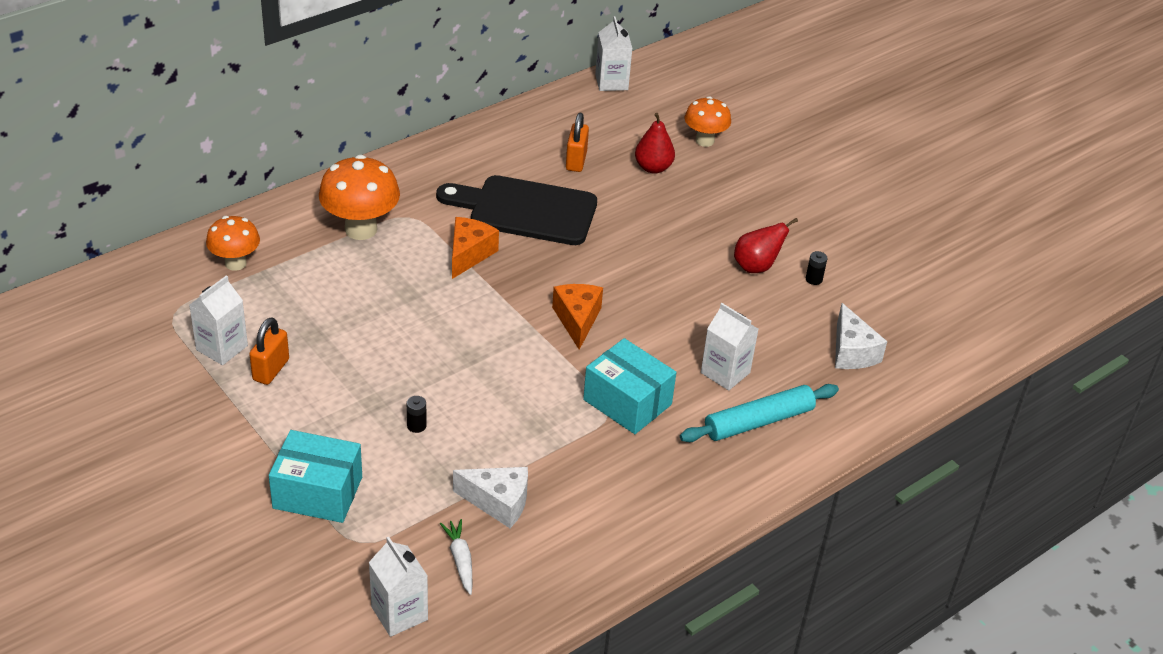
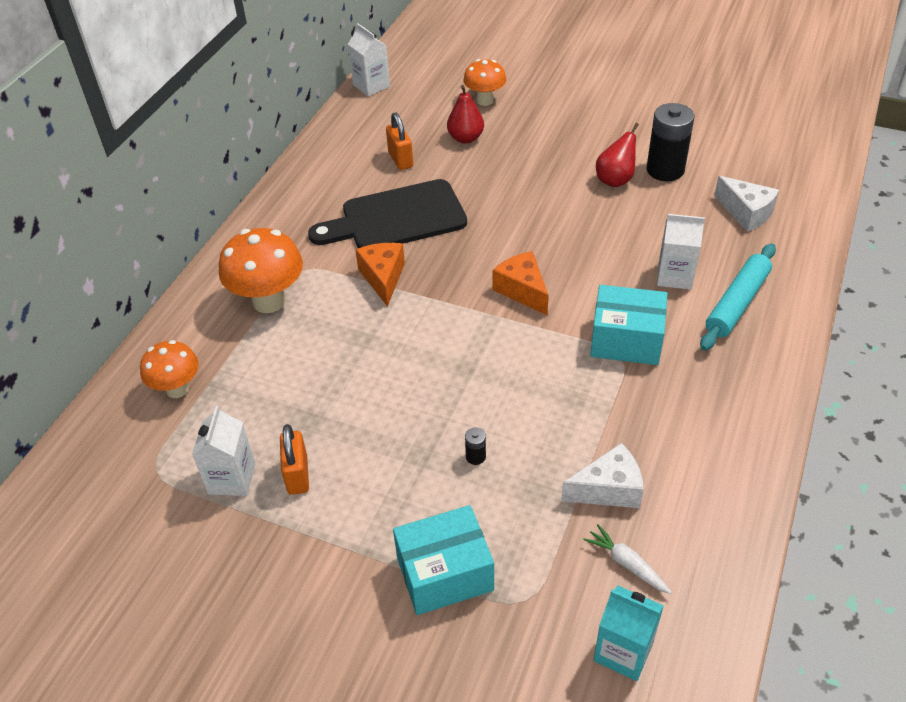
camera: 25 degrees left, 5 degrees up
(399, 613) = (623, 651): white carton -> turquoise carton
(814, 279) = (665, 170): black battery -> black battery, size x2.43

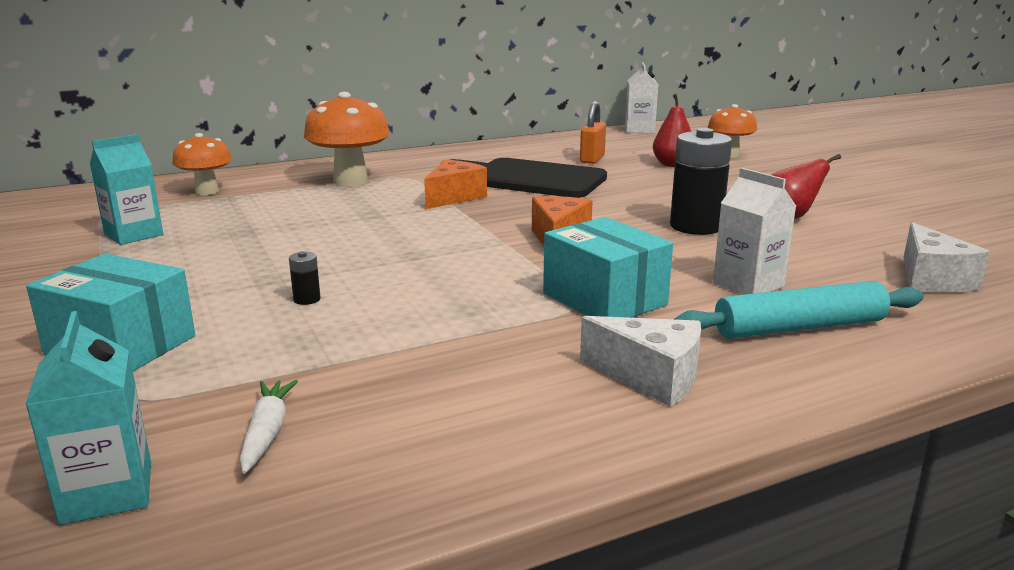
camera: 40 degrees right, 25 degrees down
(232, 478) = (134, 235): white carton -> turquoise carton
(297, 475) = (170, 251): orange padlock -> none
(608, 489) = (371, 375): white cheese -> white cheese (651, 377)
(665, 170) = (864, 228): black battery -> black battery (695, 226)

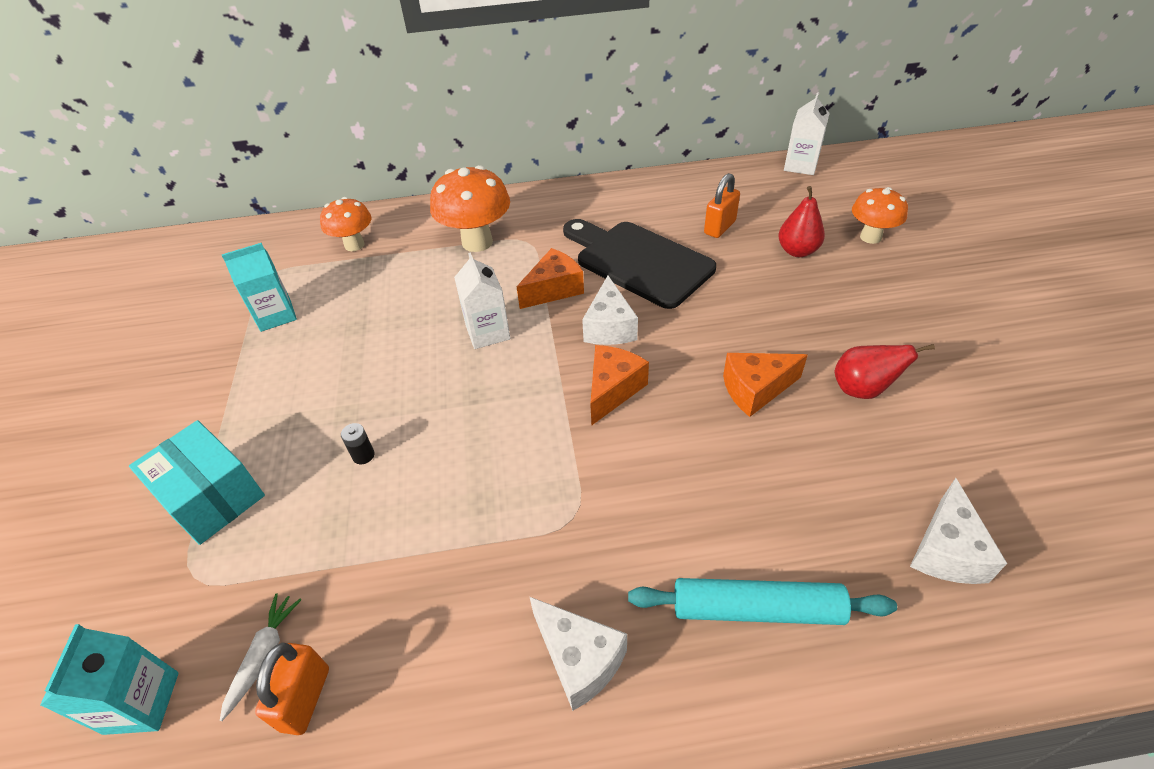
camera: 20 degrees right, 25 degrees up
(344, 451) = (305, 698): none -> orange padlock
(528, 210) = (609, 327): none -> white cheese
(604, 299) = (603, 512): turquoise box -> none
(695, 226) = (755, 390): black battery -> orange cheese
(748, 285) = (749, 517): white carton -> white carton (487, 332)

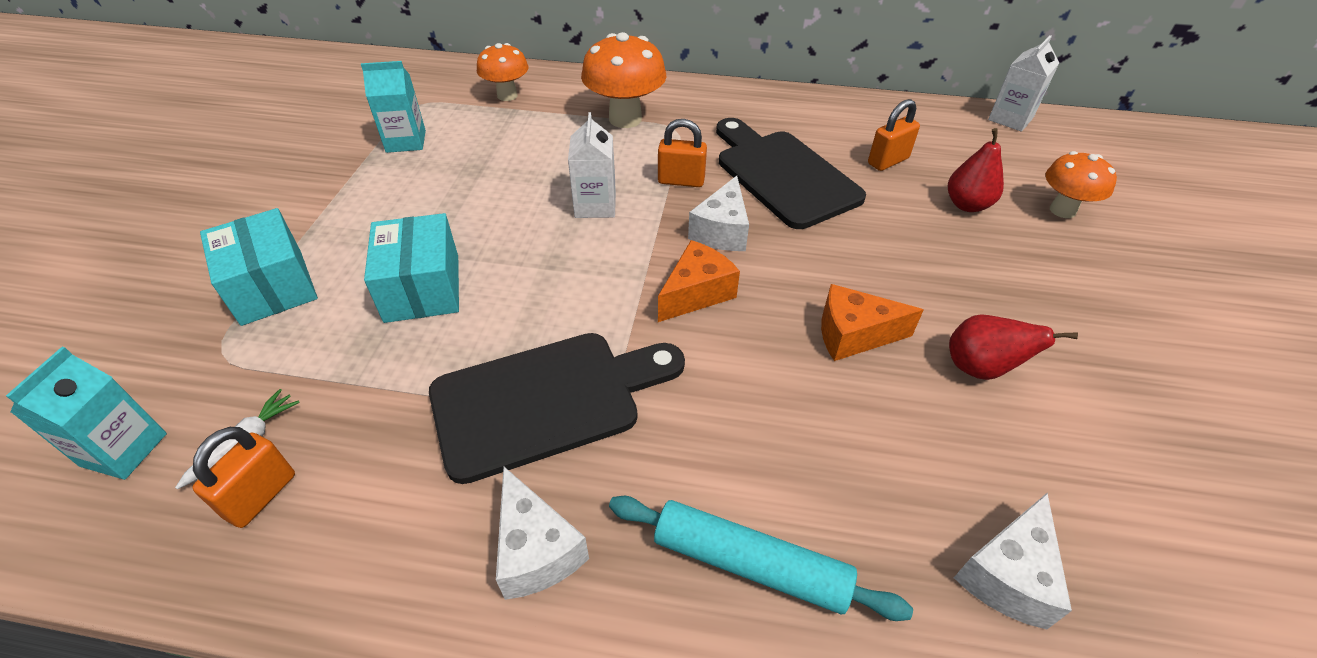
camera: 15 degrees right, 0 degrees up
(363, 455) = (422, 288): black battery -> turquoise box
(527, 525) = (546, 400): none -> black cutting board
(554, 289) = (681, 181): orange cheese -> orange padlock

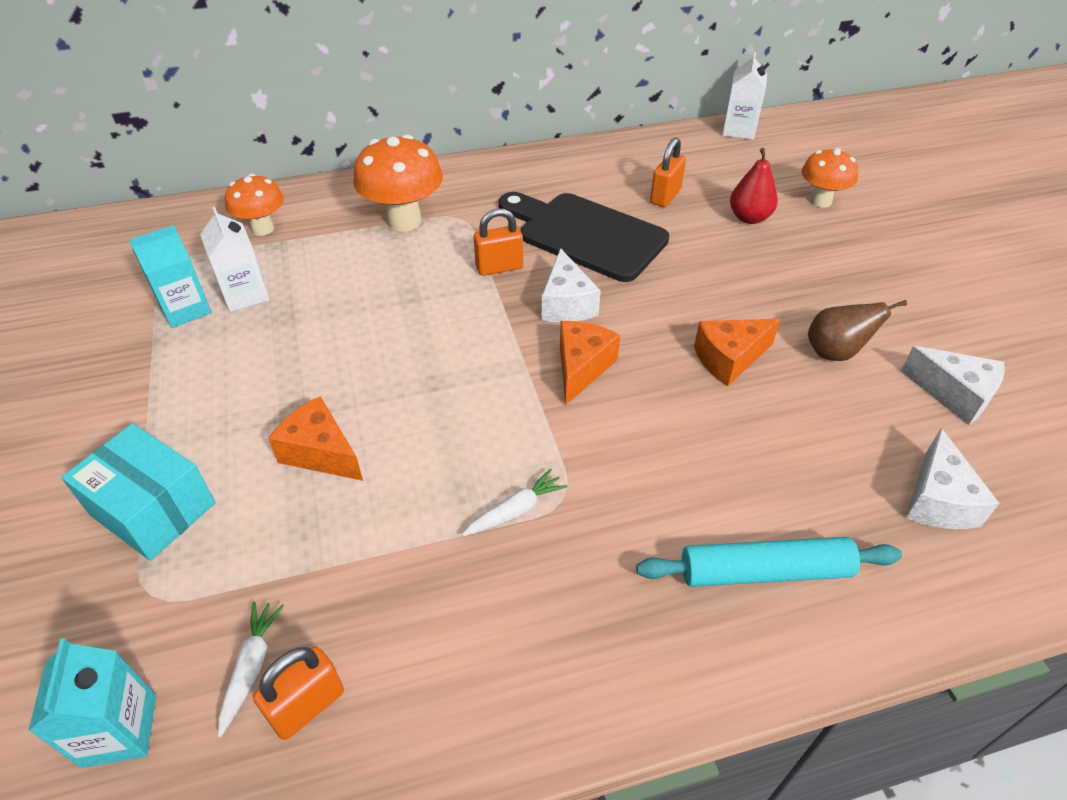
camera: 25 degrees left, 0 degrees up
(261, 496) = (307, 706): orange padlock -> orange padlock turned 45 degrees clockwise
(422, 288) = (320, 453): turquoise box -> orange cheese
(536, 550) = (594, 636): white cheese -> white cheese (954, 394)
(546, 400) = (516, 510): black cutting board -> white carrot
(595, 205) = (434, 316): white carton -> white carton (245, 294)
(980, 368) = (835, 352): red pear -> brown pear

